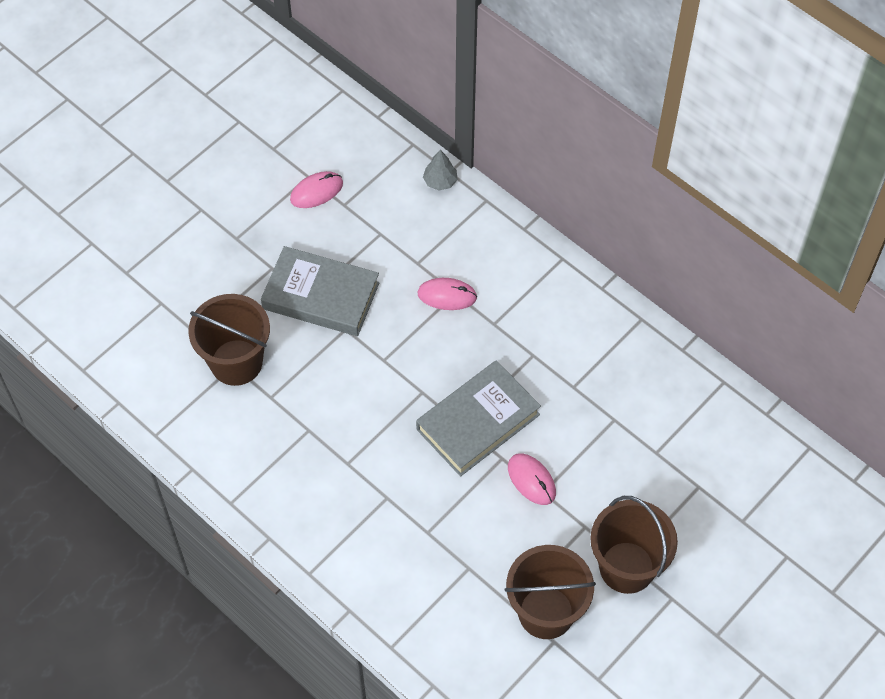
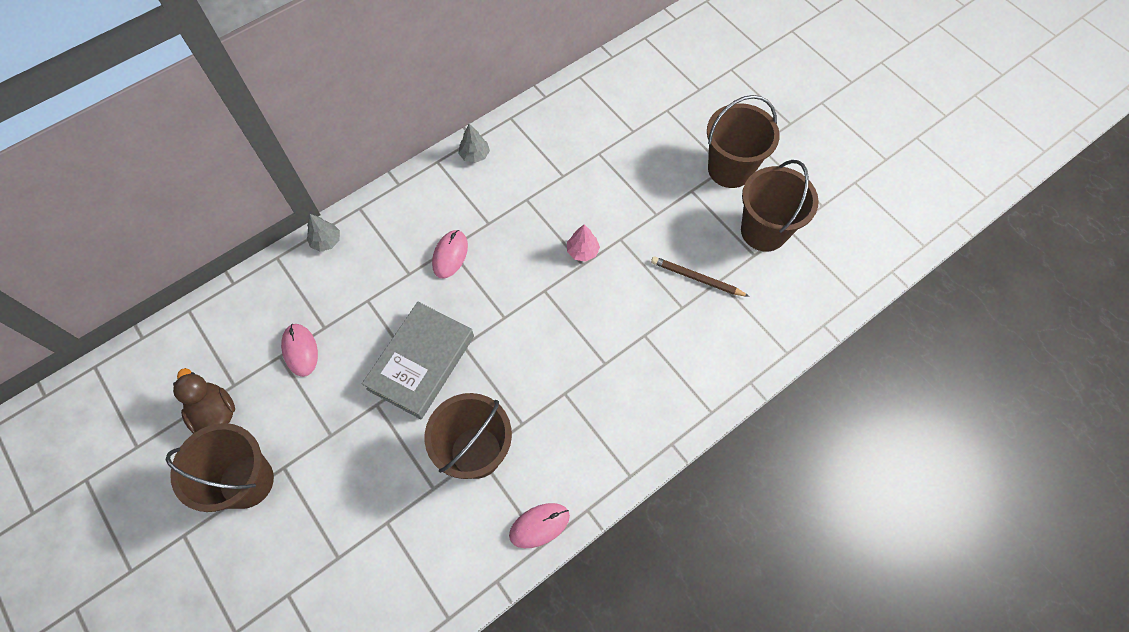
camera: 80 degrees left, 5 degrees up
(185, 185) = (246, 481): none -> brown bucket
(244, 142) = (215, 413): none -> brown duck
(467, 544) = (697, 278): none -> brown pencil
(478, 422) = (582, 251): grey book -> pink tree
(531, 480) = (644, 221): pink mouse -> pink mouse (539, 525)
(580, 293) = (475, 155): none -> grey tree

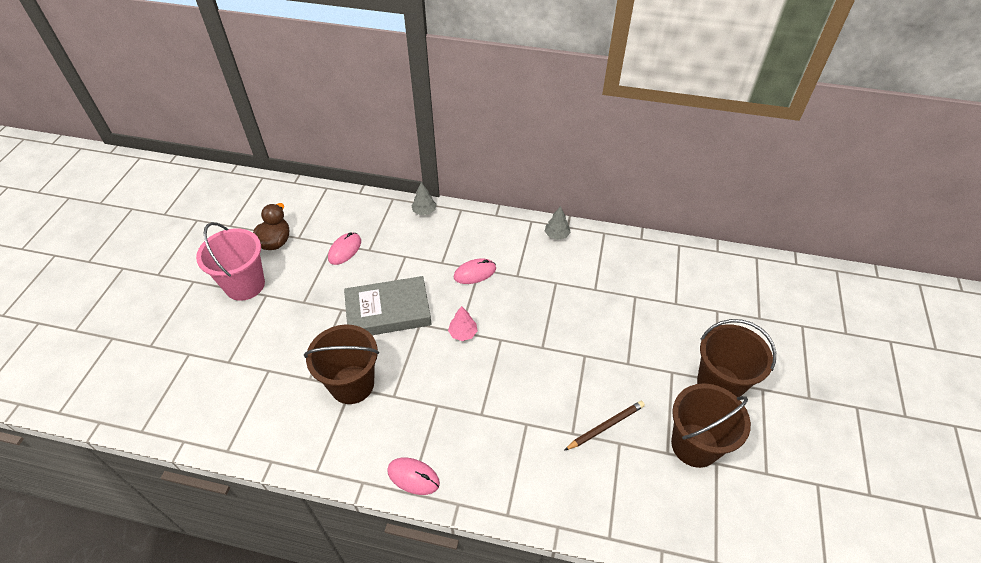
camera: 50 degrees right, 15 degrees down
(246, 481) = (245, 285): brown bucket -> pink bucket
(539, 525) = (328, 459): pink mouse -> pink mouse (413, 476)
(582, 251) = (551, 340): pink tree -> pink tree (463, 333)
(697, 278) = (605, 426): brown pencil -> brown pencil turned 75 degrees clockwise

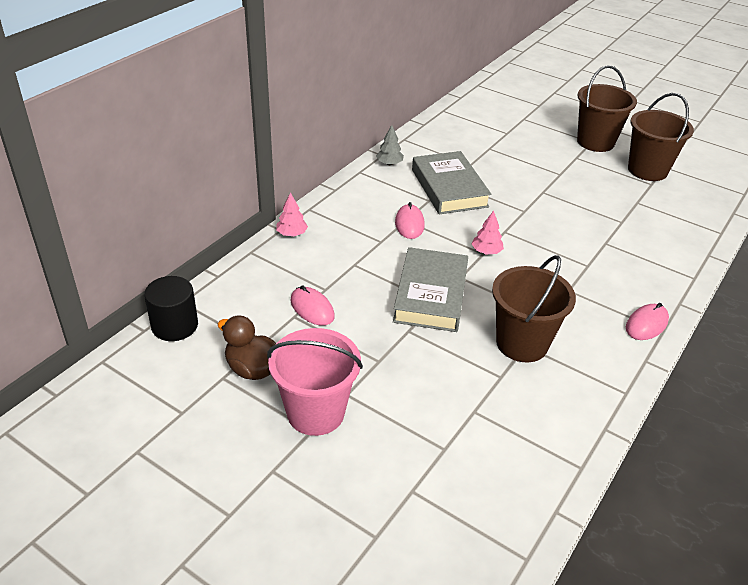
camera: 70 degrees left, 10 degrees down
(303, 193) = (175, 325): none -> black cylinder
(424, 211) = (292, 234): grey tree -> pink tree
(544, 284) = (449, 188): none -> grey book
(605, 426) = (619, 203): brown pencil -> none

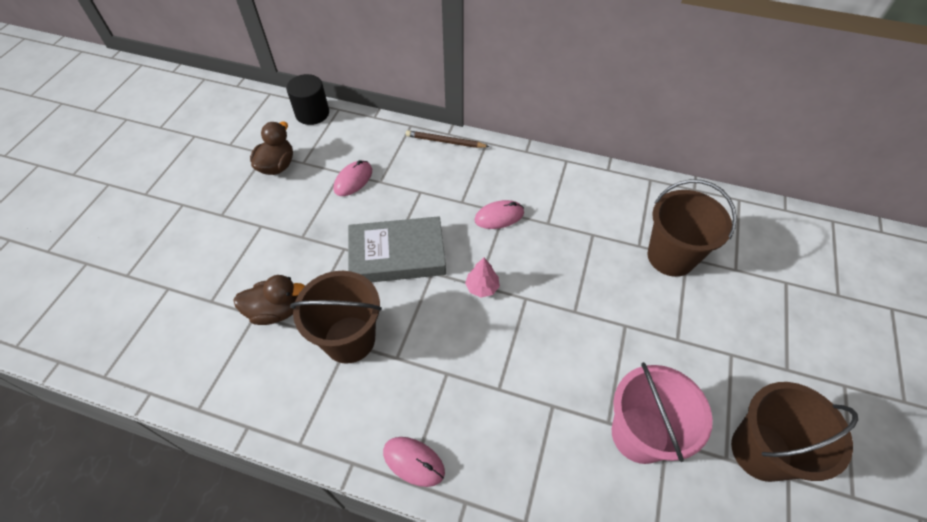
camera: 75 degrees right, 15 degrees up
(292, 234) = (445, 142): pink tree -> brown pencil
(315, 412) = (239, 212): pink bucket -> pink bucket (640, 434)
(389, 163) = (595, 178): grey tree -> none
(449, 188) = (580, 235): grey book -> none
(474, 393) = (276, 311): none -> brown duck
(595, 142) = (790, 375): brown bucket -> brown bucket (670, 257)

